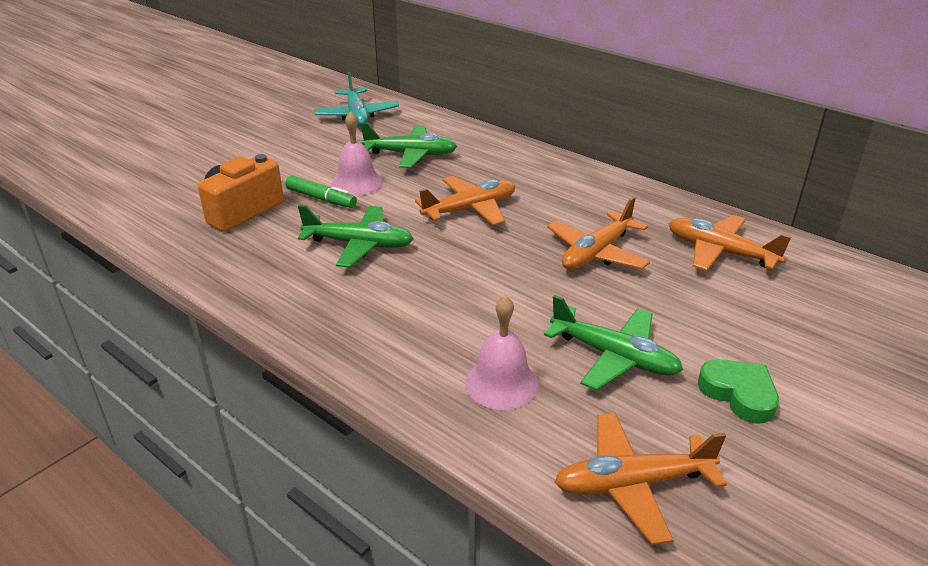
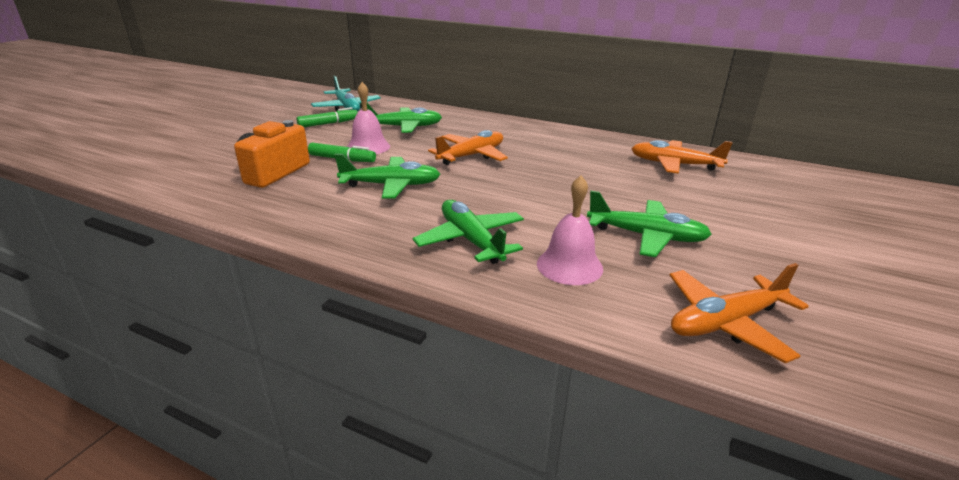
camera: 15 degrees left, 5 degrees down
(326, 141) = (328, 124): none -> green marker
(411, 333) = (471, 240): none -> green plane
(596, 253) = (586, 173): orange plane -> none
(739, 394) = (756, 248): green heart -> none

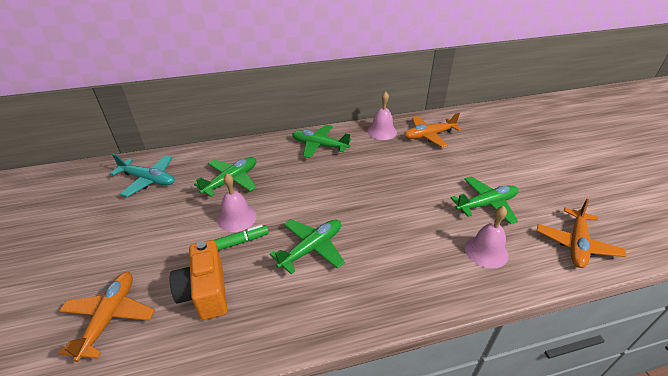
camera: 40 degrees left, 10 degrees up
(328, 124) = (163, 208): green marker -> none
(471, 156) = (319, 187): orange plane -> orange plane (110, 317)
(471, 240) = (422, 266): green plane -> green plane (319, 146)
(616, 144) = (382, 131): none -> pink bell

